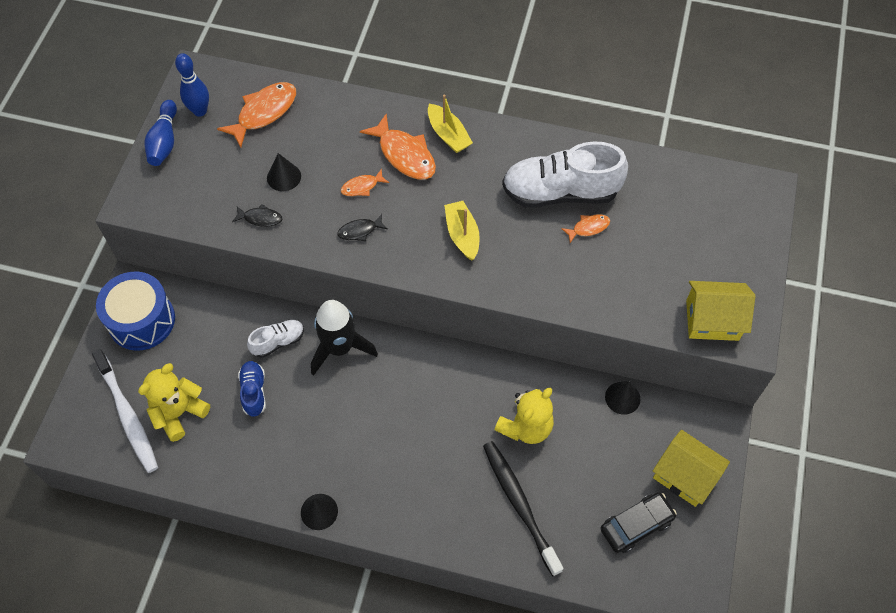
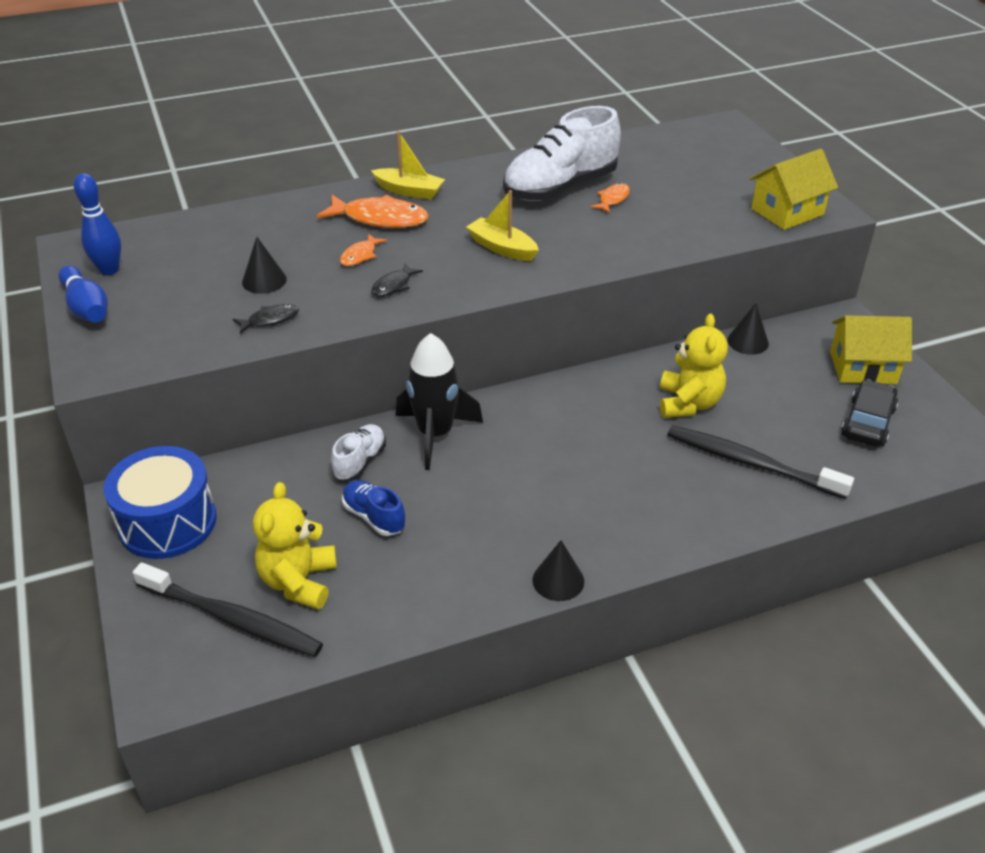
camera: 35 degrees left, 20 degrees down
(128, 416) = (232, 619): white toothbrush -> black toothbrush
(264, 112) = (190, 245): orange fish -> none

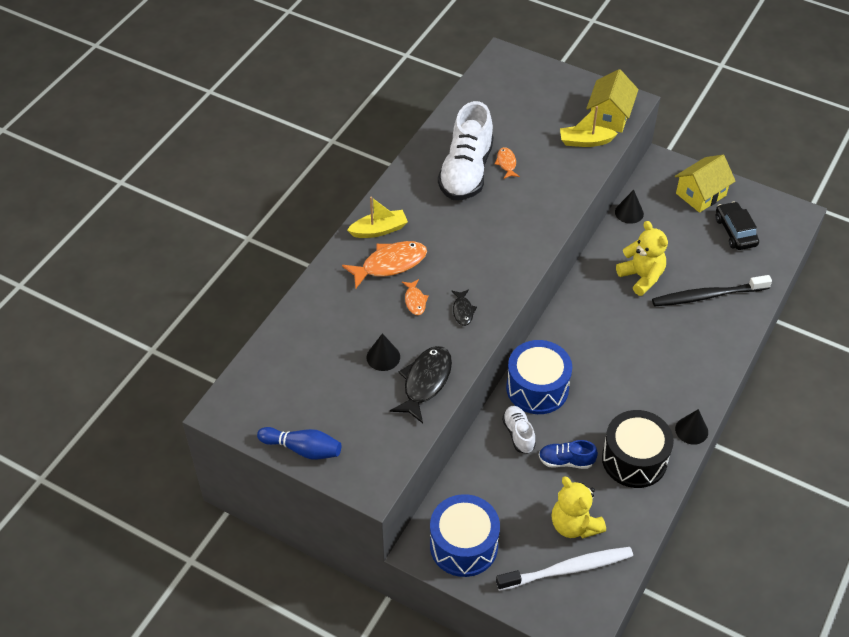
camera: 40 degrees left, 10 degrees up
(109, 270) = (275, 413): blue bowling pin -> none
(232, 619) = (568, 569): black toothbrush -> white toothbrush
(270, 320) = (425, 382): black fish -> black fish, size x1.91
(435, 434) = (537, 388): black rocket -> blue drum
(451, 564) = (634, 459): none -> black drum
(502, 248) = (489, 242): yellow boat -> yellow boat (585, 141)

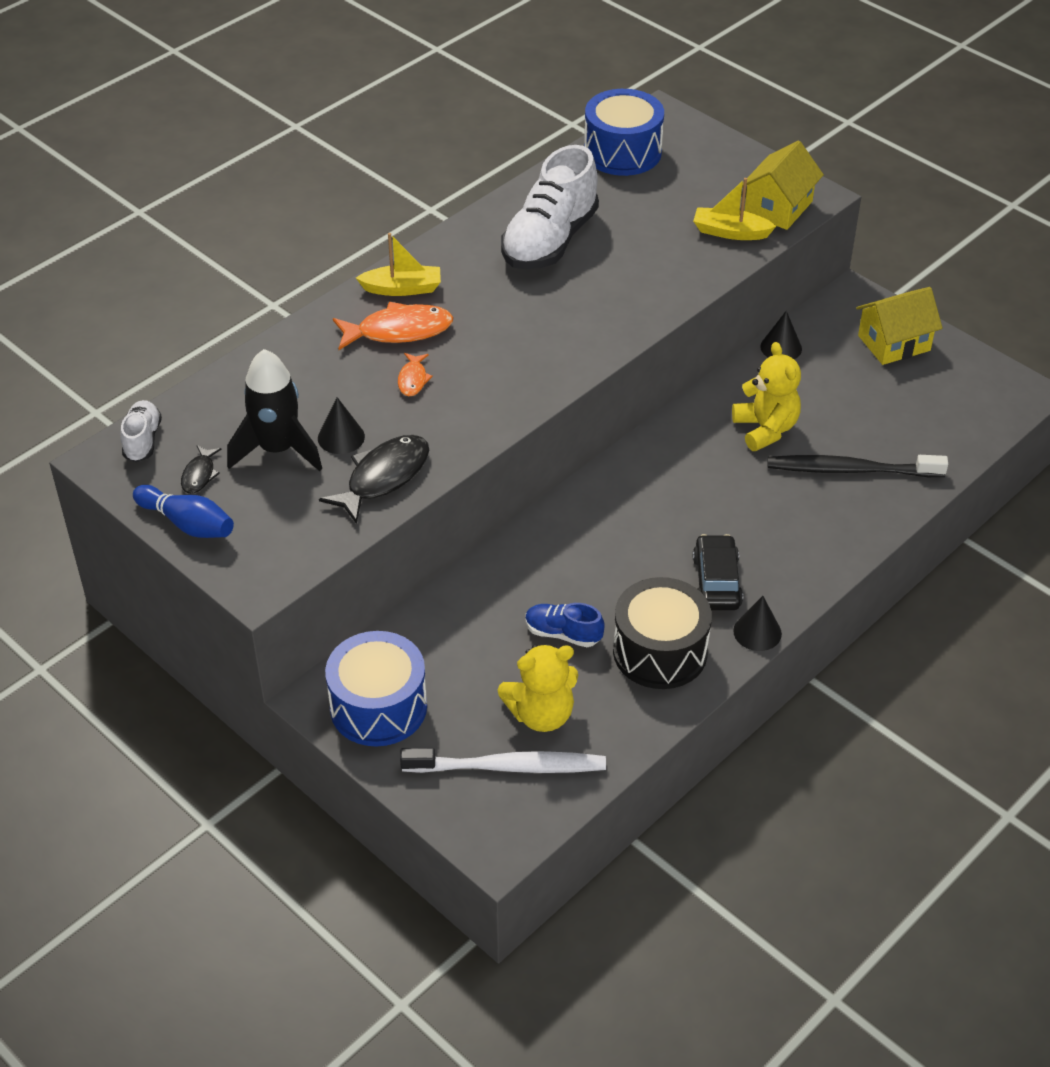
camera: 15 degrees right, 5 degrees down
(342, 376) = (278, 449): none -> black rocket
(463, 311) = (472, 403): black fish -> black fish (199, 475)
(506, 163) = (609, 240): orange fish -> none
(518, 434) = (511, 587): white shoe -> white shoe (142, 440)
(537, 388) = (561, 537): blue drum -> blue drum (622, 152)
(574, 525) = (541, 714): yellow teddy bear -> yellow teddy bear turned 90 degrees counterclockwise
(735, 231) = (925, 397): black car -> black car (716, 581)

